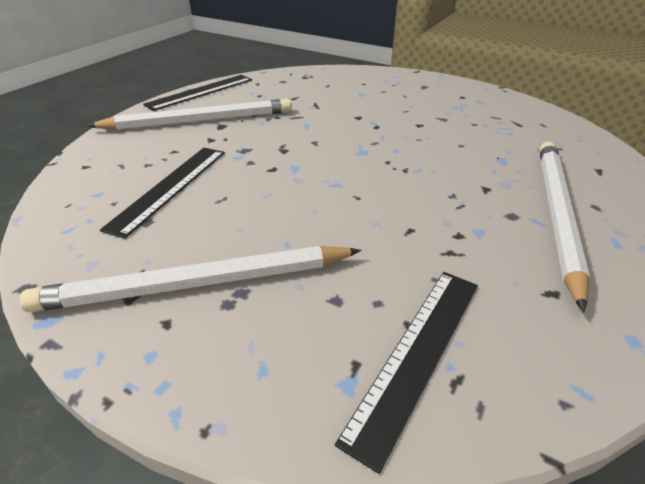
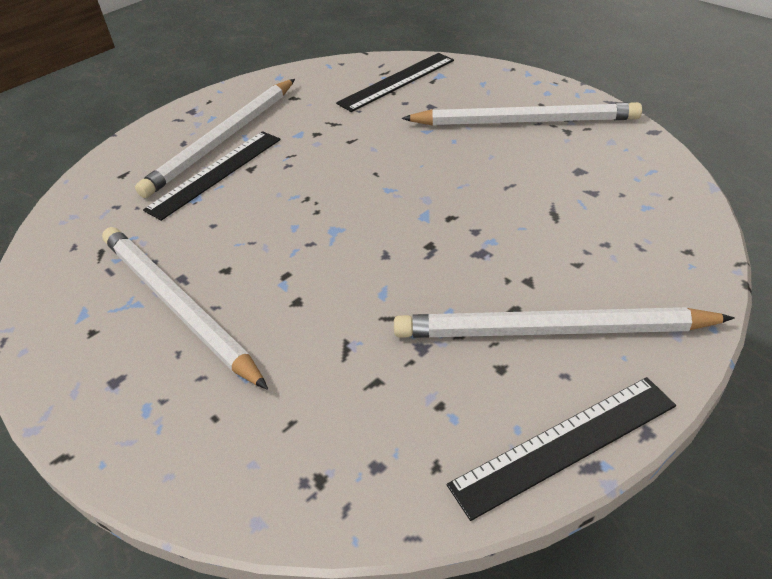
camera: 160 degrees left, 5 degrees up
(169, 187) = (567, 205): black ruler -> black ruler (215, 173)
(429, 108) = (177, 305): none -> white pencil

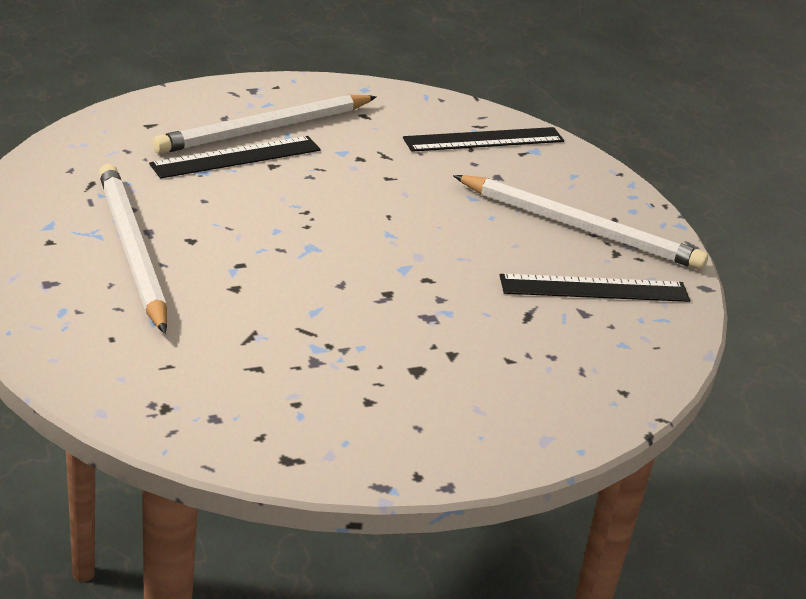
camera: 15 degrees right, 10 degrees down
(551, 331) = (436, 395): white pencil -> none
(565, 444) = (374, 466): black ruler -> black ruler (594, 288)

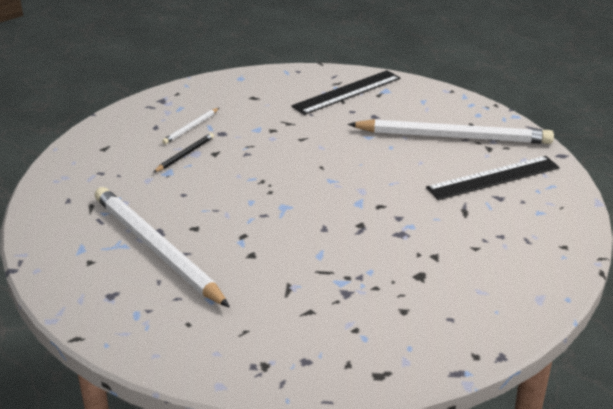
camera: 15 degrees left, 0 degrees up
(236, 157) = (185, 154): black ruler -> black pencil
(265, 129) = (191, 128): white pencil -> white pencil, size x0.42

